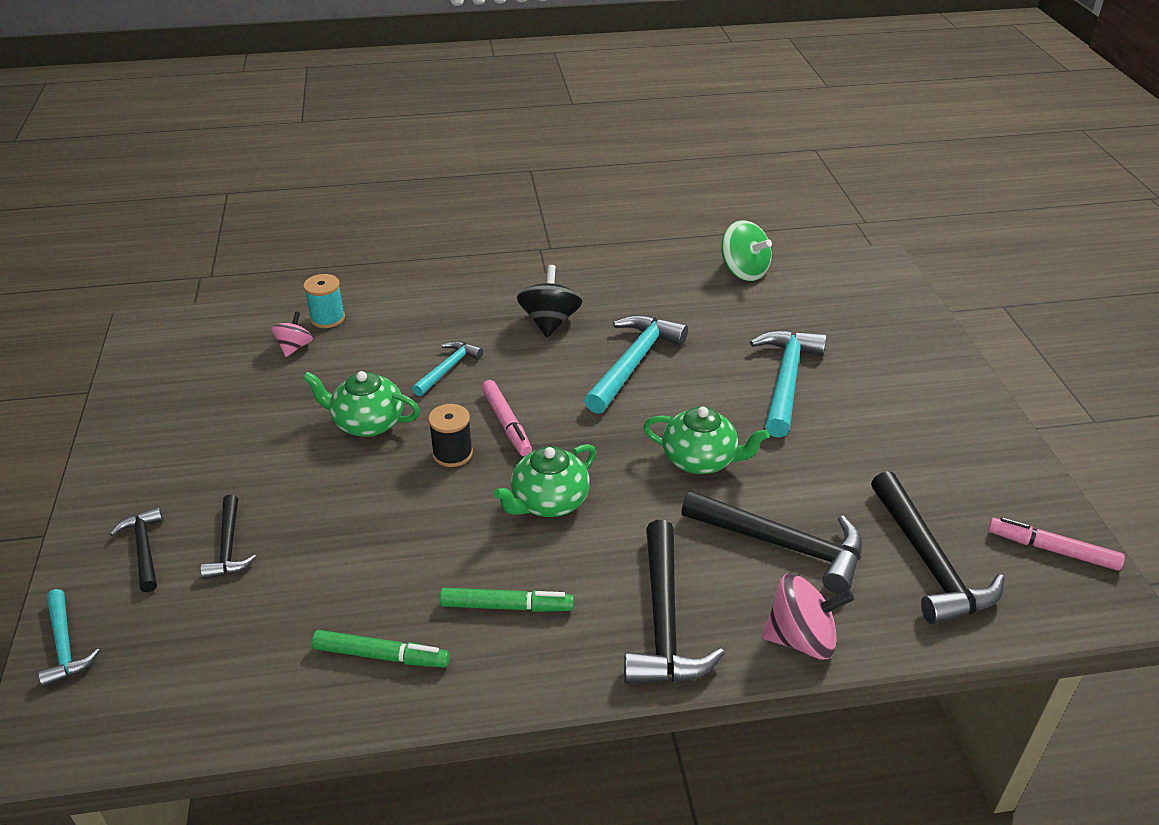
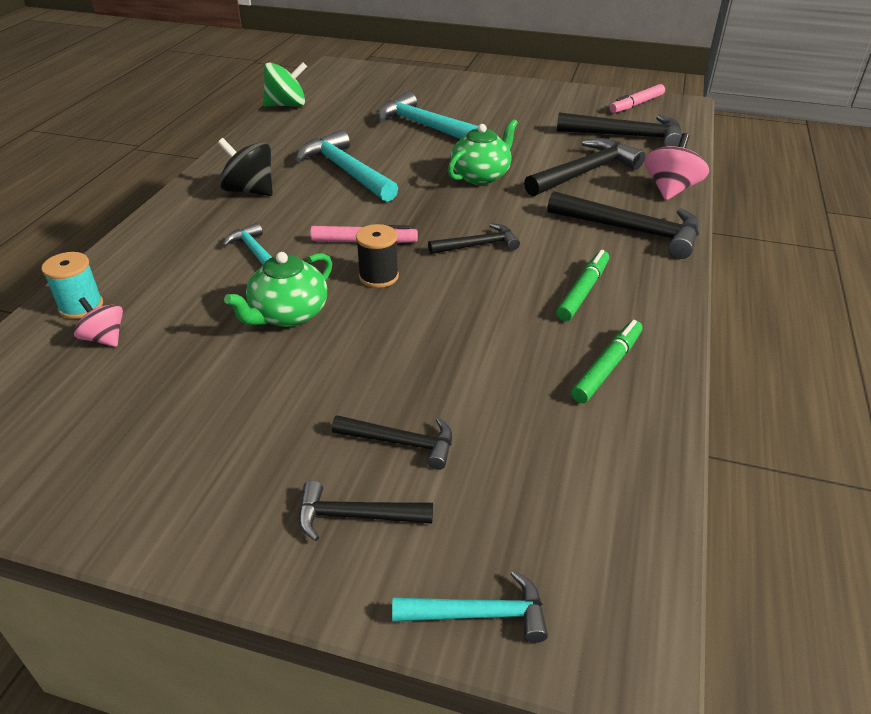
camera: 65 degrees left, 0 degrees up
(548, 502) = (478, 245): green teapot -> black hammer

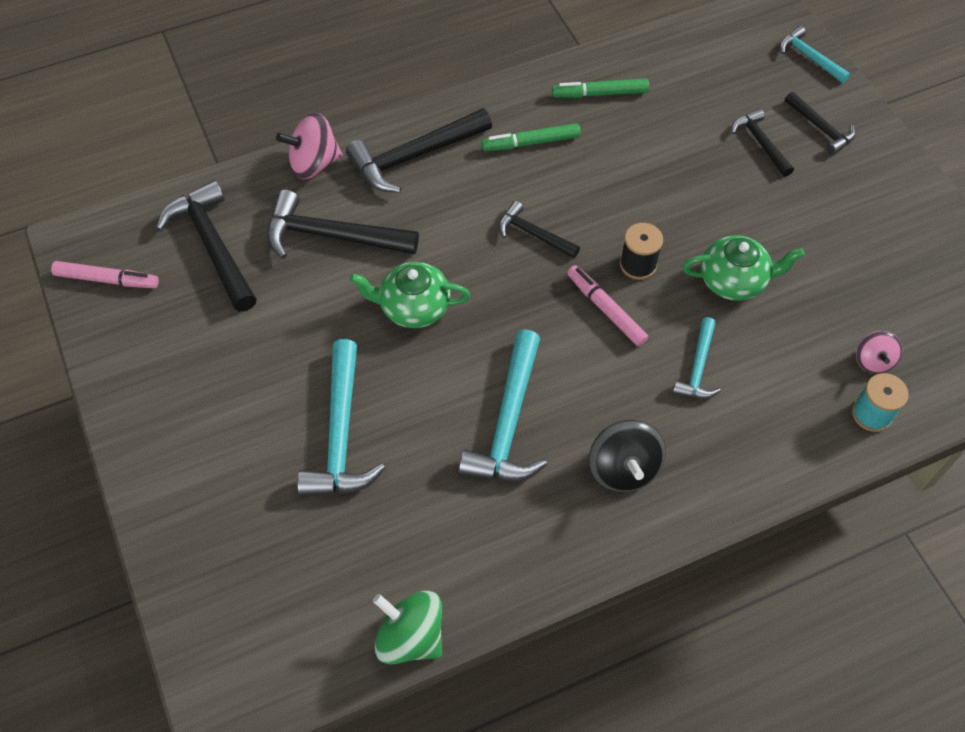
camera: 130 degrees left, 20 degrees up
(631, 231) = (414, 156): black hammer -> black hammer turned 105 degrees counterclockwise

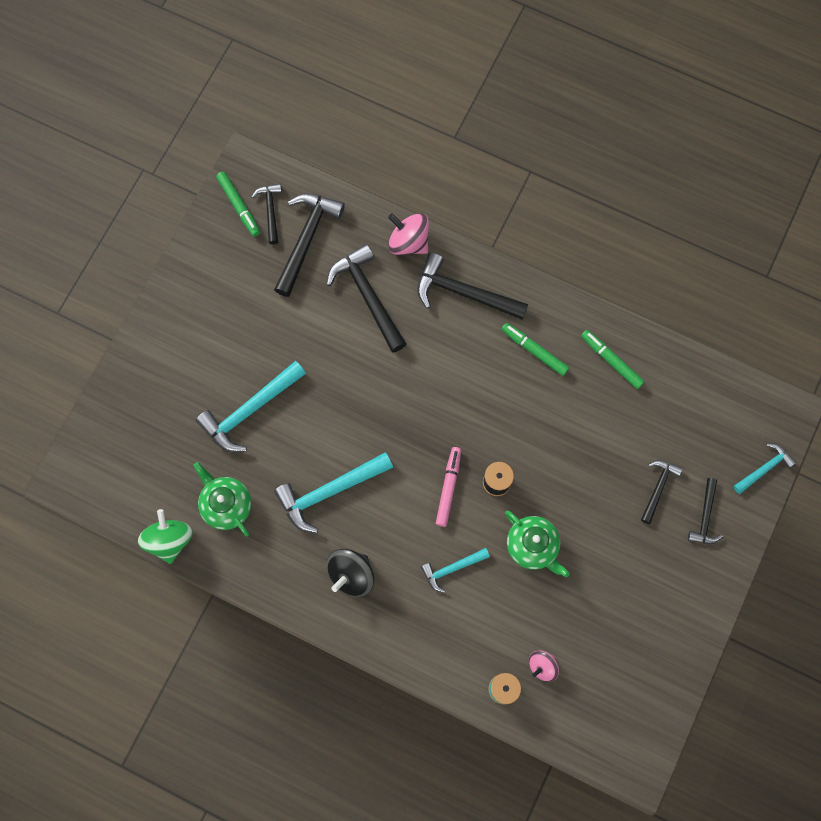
camera: 50 degrees right, 15 degrees up
(107, 280) = (239, 206): pink marker -> green marker
(413, 307) = (359, 381): green teapot -> green teapot (226, 505)
(534, 234) = (467, 406): black hammer -> black hammer (270, 211)
(810, 57) = (764, 468): turquoise hammer -> turquoise hammer turned 45 degrees clockwise

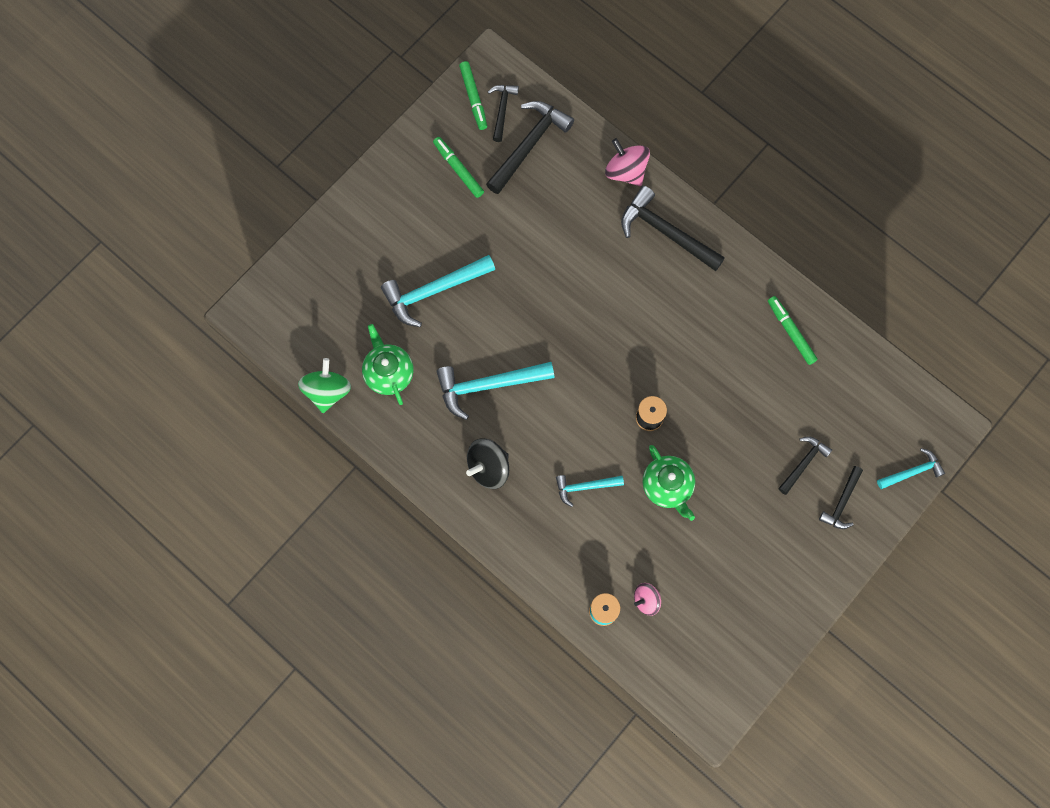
camera: 15 degrees right, 0 degrees up
(368, 297) = (573, 213): black hammer -> none
(448, 487) = (602, 411): pink marker -> none
(534, 350) = (719, 303): green marker -> green marker (458, 169)

